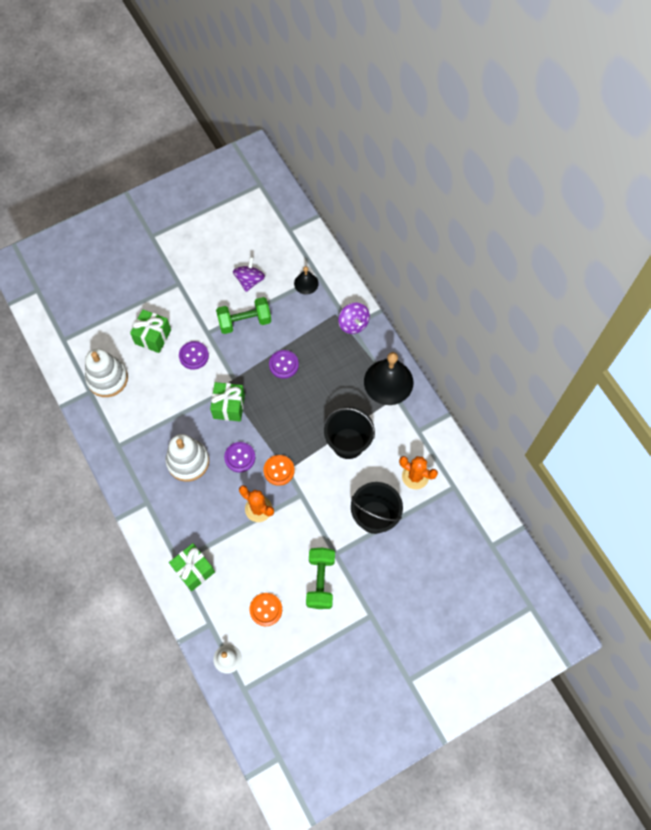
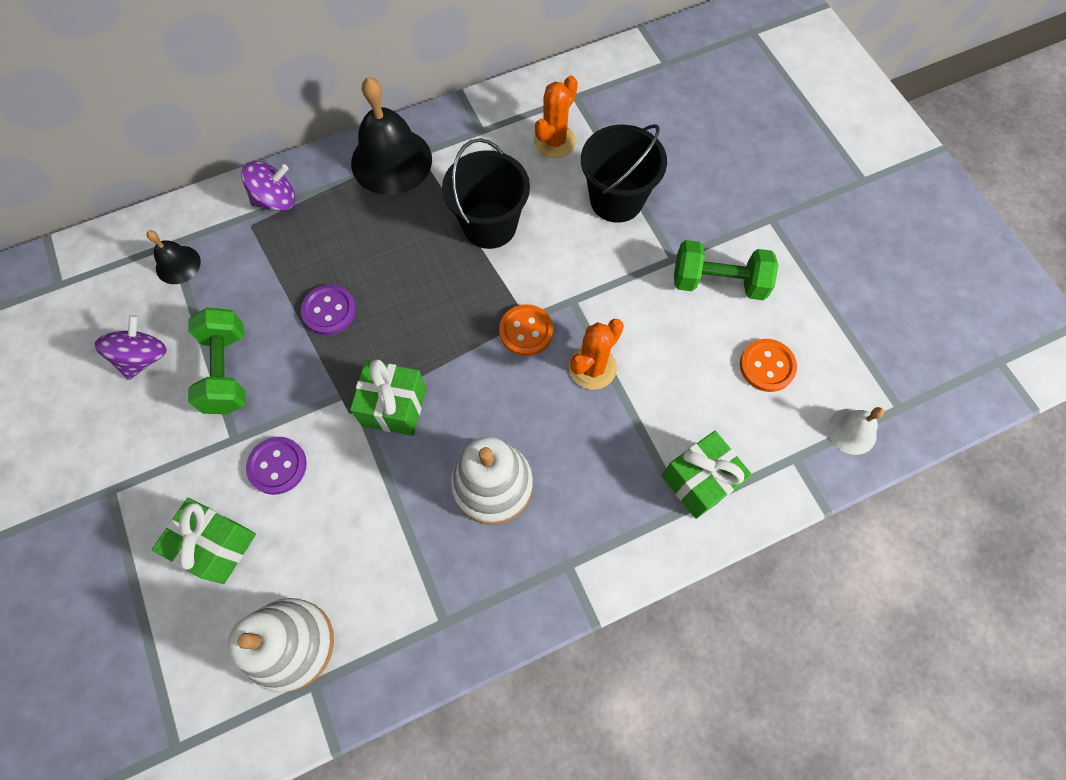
camera: 85 degrees left, 0 degrees up
(240, 457) = (495, 393): purple button -> none
(249, 280) = (143, 357): purple spinning top -> purple spinning top turned 90 degrees clockwise

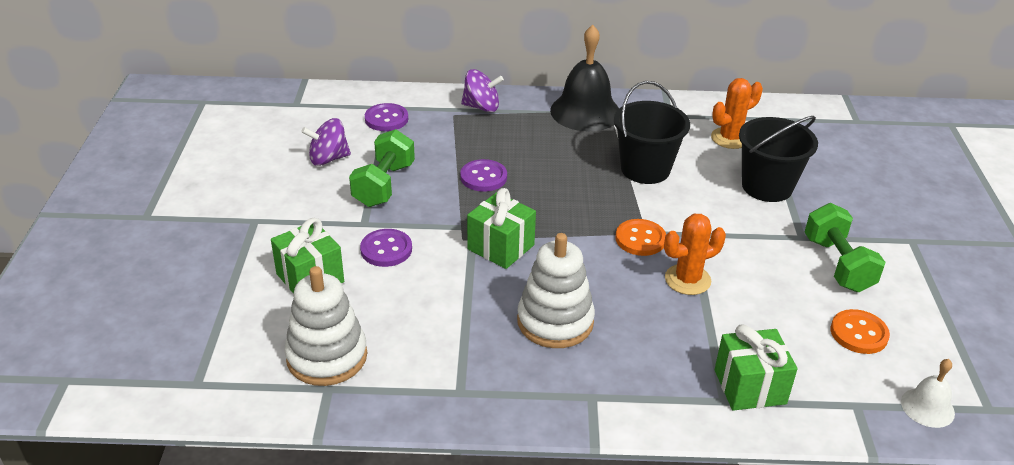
camera: 25 degrees right, 30 degrees down
(143, 357) = (328, 159): purple spinning top -> purple spinning top turned 150 degrees counterclockwise
(178, 264) = (386, 119): black bell -> purple button
(718, 282) = (837, 264): green dumbbell -> green dumbbell turned 45 degrees clockwise

